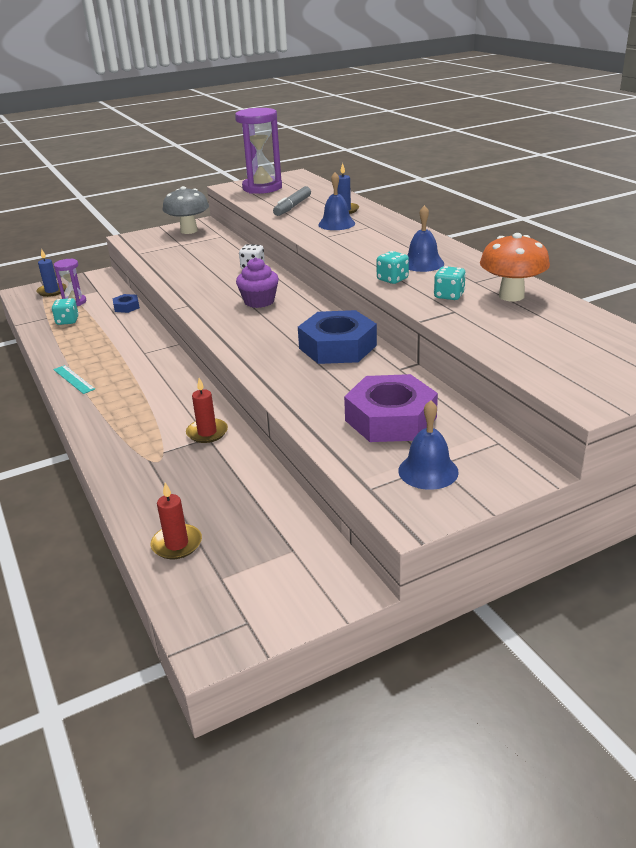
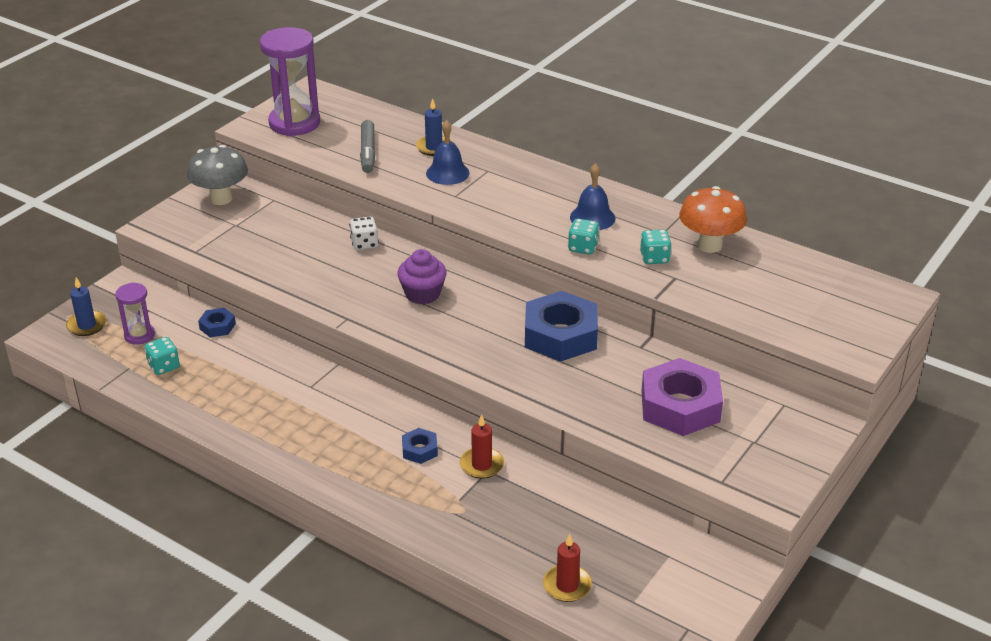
camera: 30 degrees left, 5 degrees up
(74, 379) = (266, 444): turquoise ruler -> none
(172, 410) = (420, 450): none -> blue nut
(428, 471) = (752, 450): blue bell -> none

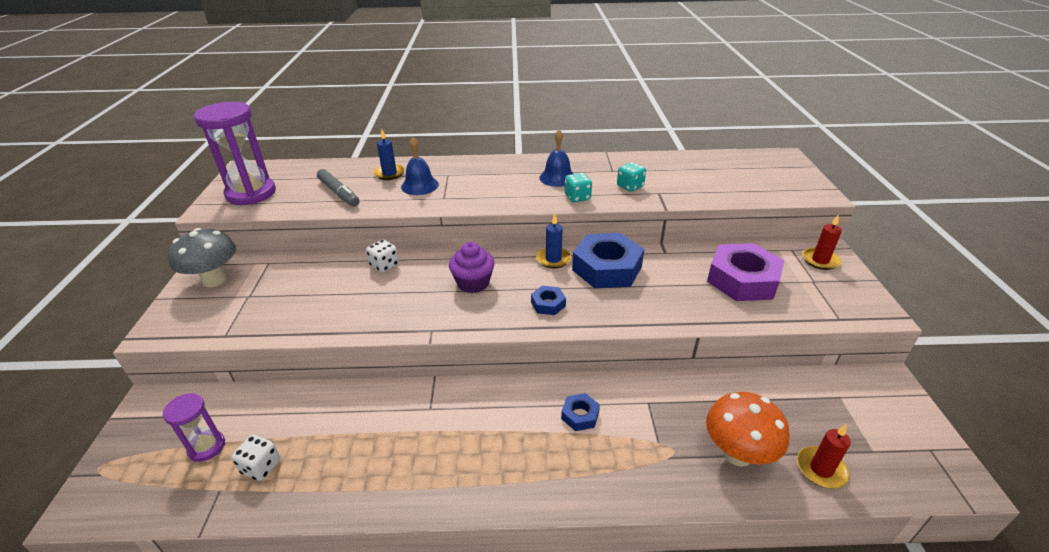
camera: 35 degrees left, 0 degrees up
(87, 325) = (132, 467): blue candle -> blue candle (553, 259)
(164, 366) = (261, 467): turquoise dice -> white dice
(217, 326) = (288, 397): blue nut -> blue nut (548, 304)
(481, 465) = (639, 400): red candle -> red candle (820, 260)
(709, 245) = (649, 167): orange mushroom -> orange mushroom (737, 454)

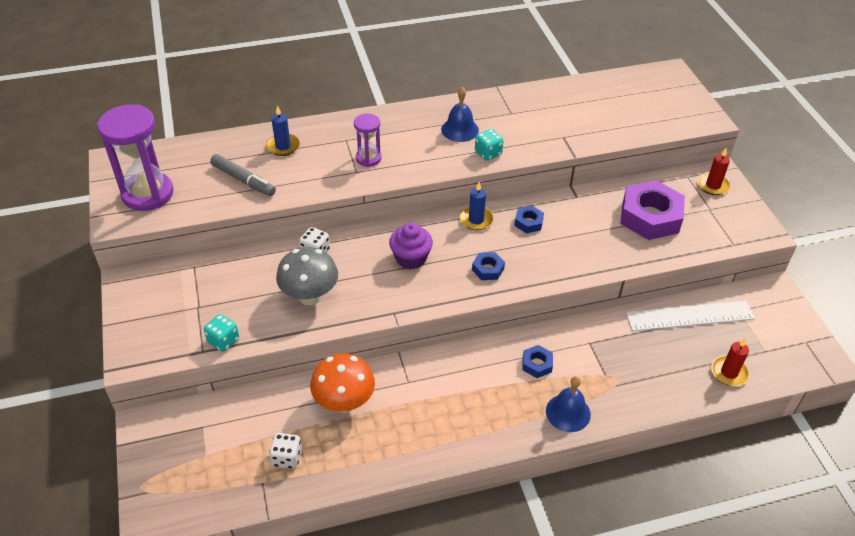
camera: 15 degrees left, 10 degrees up
(207, 447) = (228, 451): purple hourglass -> purple hourglass (368, 158)
(214, 280) = (150, 295): grey mushroom -> grey mushroom (310, 296)
(419, 185) = (324, 159): blue bell -> blue bell (568, 412)
(606, 268) = (528, 222): blue nut -> blue nut, size x0.46
(630, 186) = (534, 132): turquoise dice -> turquoise dice (223, 341)
(737, 454) = (666, 372): orange mushroom -> orange mushroom (344, 402)
(777, 393) = (689, 316): none -> white ruler

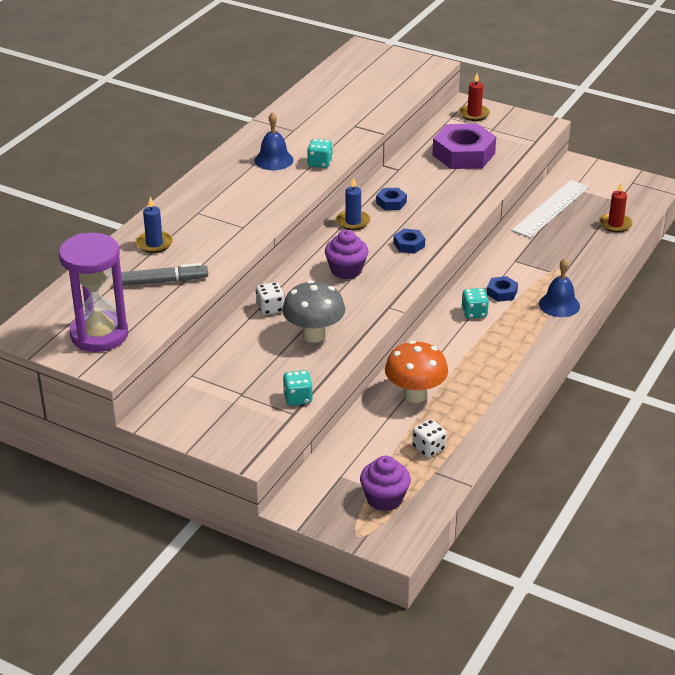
camera: 45 degrees left, 10 degrees down
(199, 473) = (384, 499): none -> purple cupcake
(368, 158) = (237, 214): purple hourglass -> none
(489, 366) = (474, 313): none -> turquoise dice

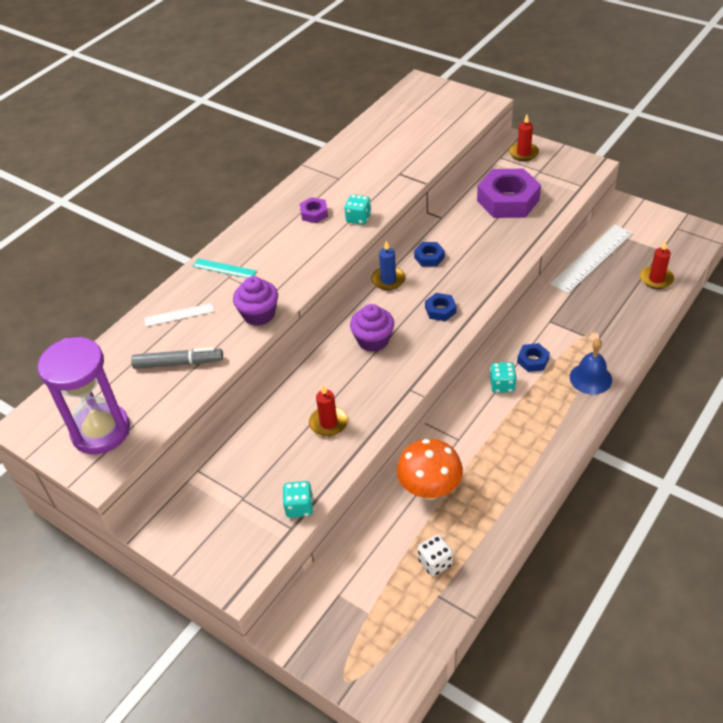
camera: 10 degrees right, 10 degrees up
(154, 244) = (179, 315): blue candle -> white ruler
(191, 206) = (224, 269): none -> turquoise ruler
(270, 308) = (290, 386): white dice -> none
(274, 160) = (314, 213): blue bell -> purple nut
(314, 335) = (328, 423): grey mushroom -> red candle
(384, 499) = (380, 630): purple cupcake -> purple cupcake (259, 314)

